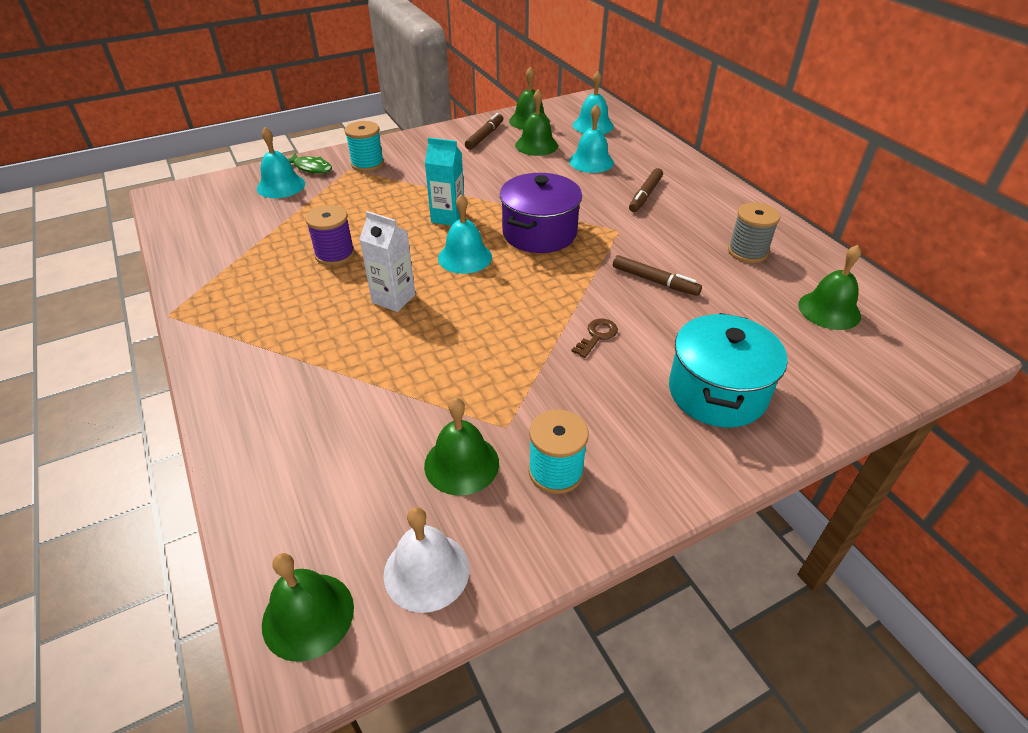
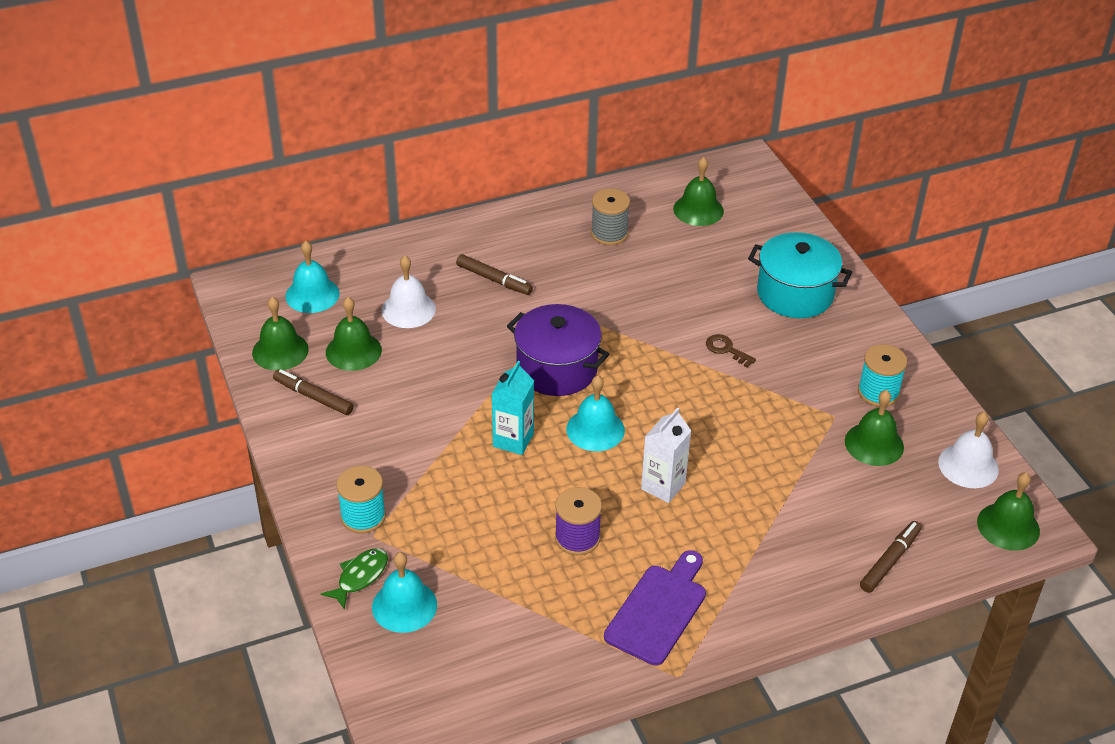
camera: 85 degrees left, 0 degrees up
(244, 301) = (658, 610): none -> purple cutting board
(591, 161) = (408, 309): turquoise bell -> white bell
(655, 281) = (649, 301): brown marker -> brown marker (890, 561)

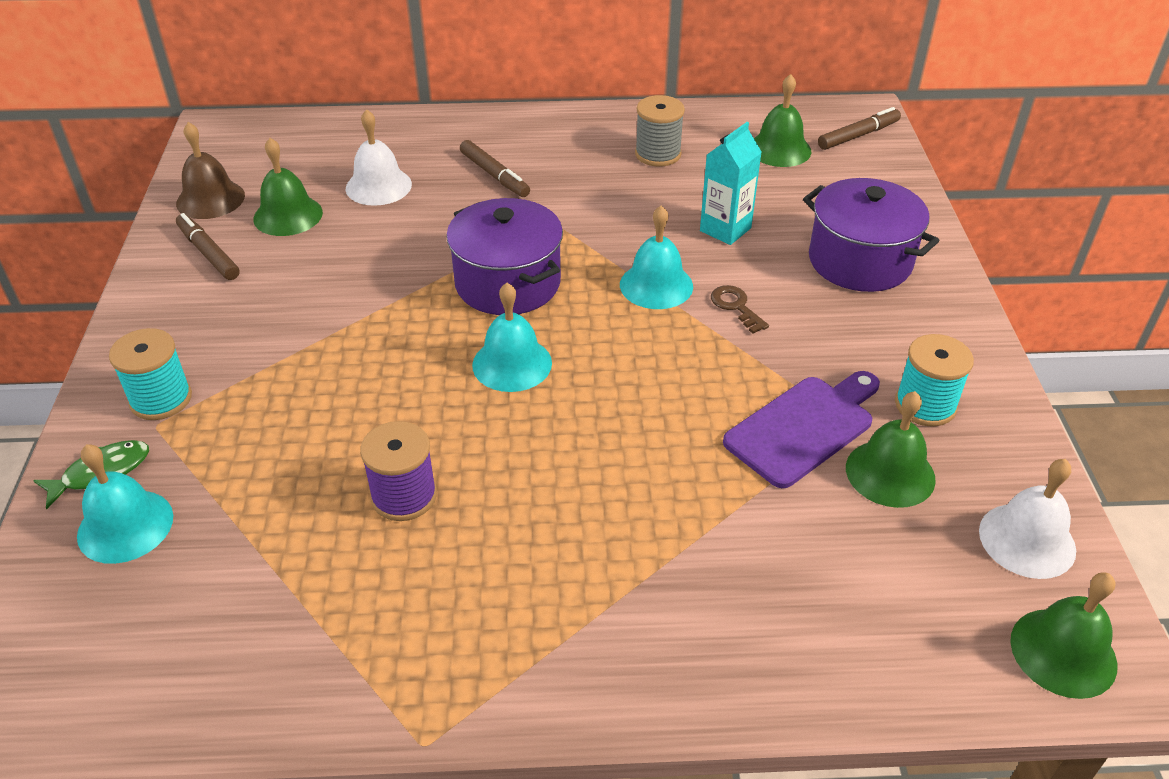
camera: 20 degrees right, 0 degrees up
(280, 351) = (210, 199): green bell -> brown bell
(312, 294) = (286, 152): turquoise bell -> turquoise bell (656, 285)
(513, 440) = (402, 352): turquoise carton -> turquoise carton (725, 229)
(658, 610) = (453, 631): purple cutting board -> purple cutting board (804, 427)
(663, 486) = (559, 456): white carton -> none
(795, 294) = (860, 261): turquoise pot -> purple pot
(890, 561) = (843, 655): brown marker -> brown marker (858, 135)

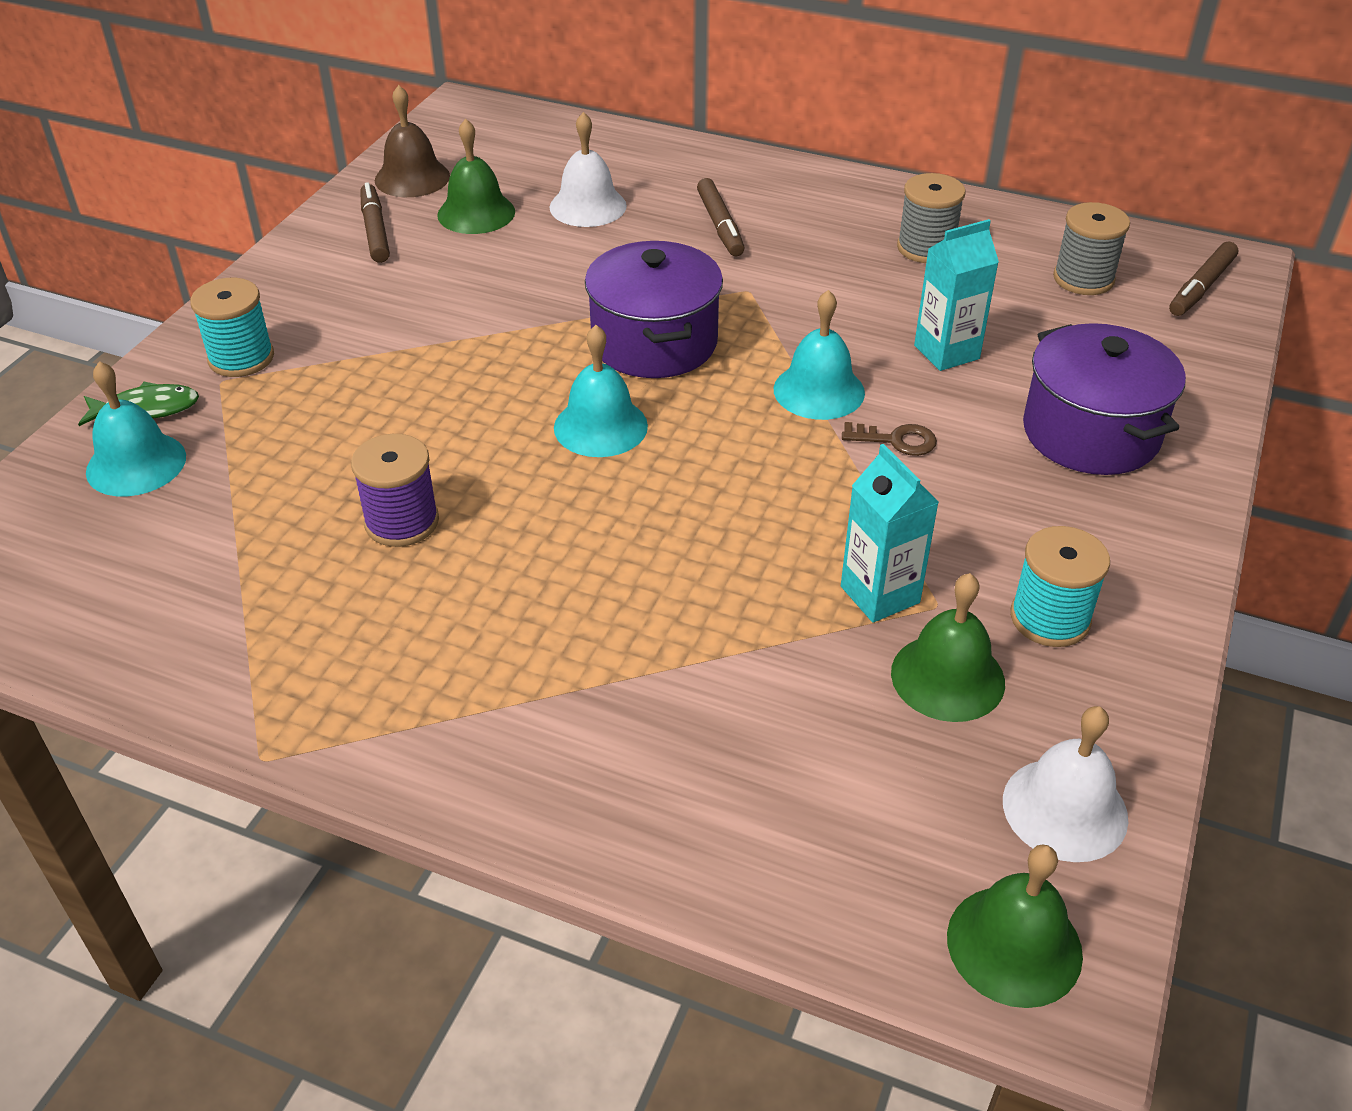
camera: 25 degrees right, 0 degrees up
(736, 306) = (896, 440): brown key -> brown key turned 105 degrees clockwise
(779, 149) = (1083, 279): green bell -> grey spool
(804, 427) = (880, 594): purple cutting board -> turquoise carton
(858, 135) = (1201, 287): brown marker -> brown marker turned 135 degrees clockwise

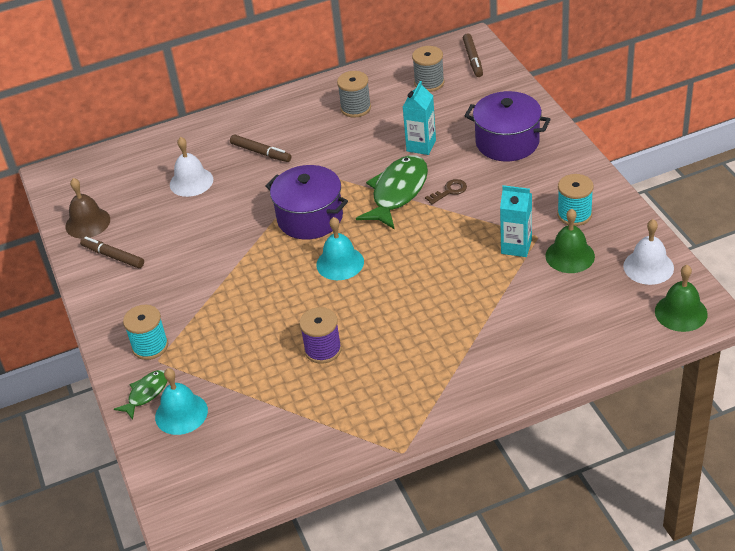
camera: 40 degrees left, 0 degrees up
(476, 213) = (146, 218): green bell -> none
(819, 391) = (397, 192): turquoise bell -> green fish

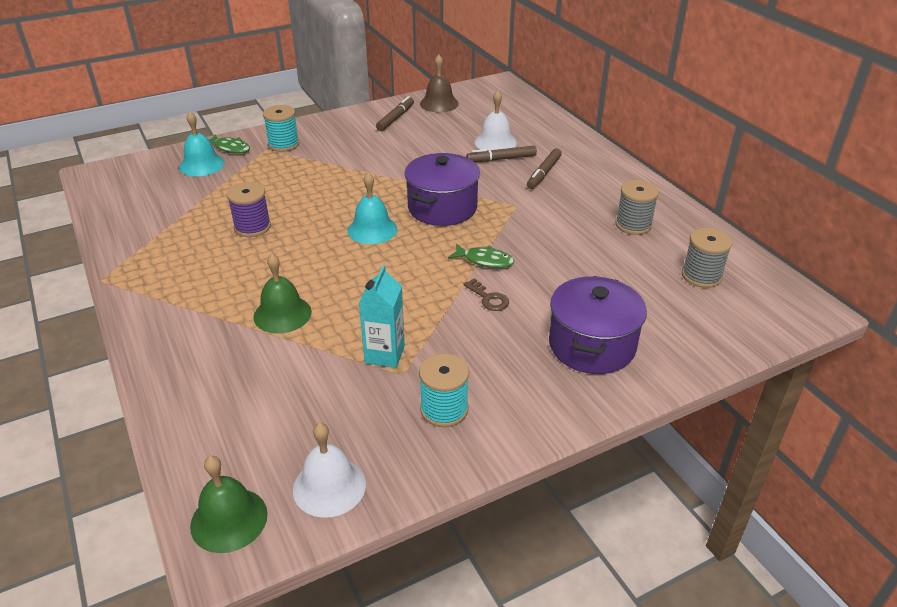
camera: 80 degrees right, 5 degrees down
(397, 192) = (484, 260): green fish -> green fish, size x0.53
(421, 146) = (572, 274): turquoise carton -> none
(473, 59) = (769, 311): brown marker -> brown marker (501, 159)
(570, 256) = (362, 403): green bell -> green bell (282, 314)

